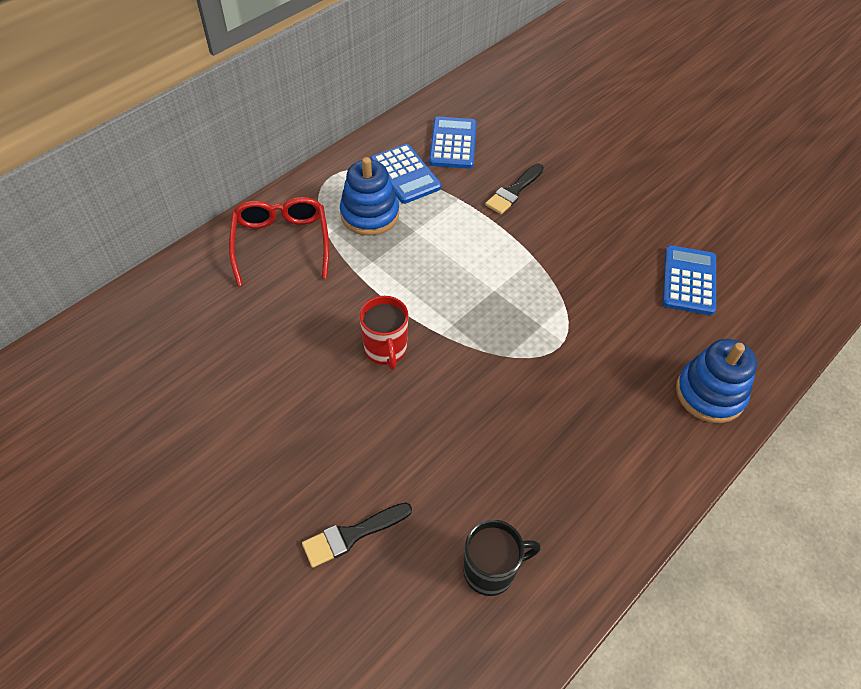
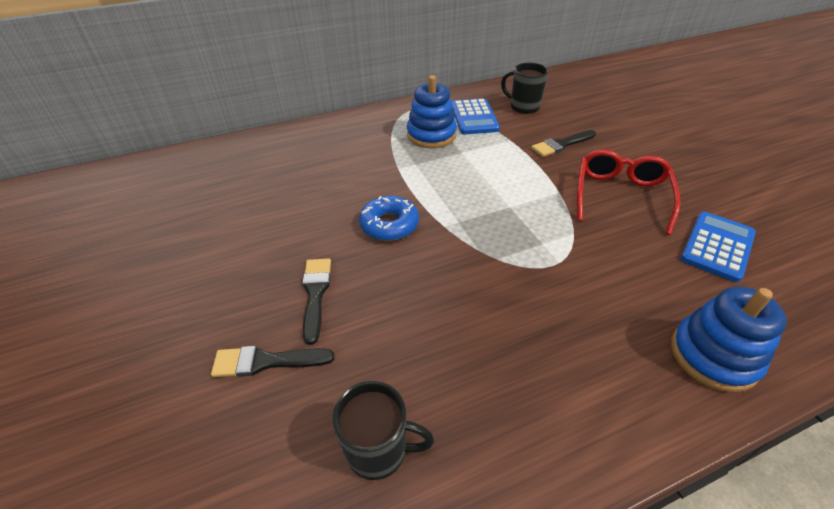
camera: 25 degrees right, 10 degrees down
(281, 243) = (353, 138): red glasses -> red glasses (620, 196)
(356, 452) = (315, 294): none -> black brush
(386, 350) = (389, 224): red mug -> blue donut
(453, 143) = (523, 107): blue calculator -> black mug

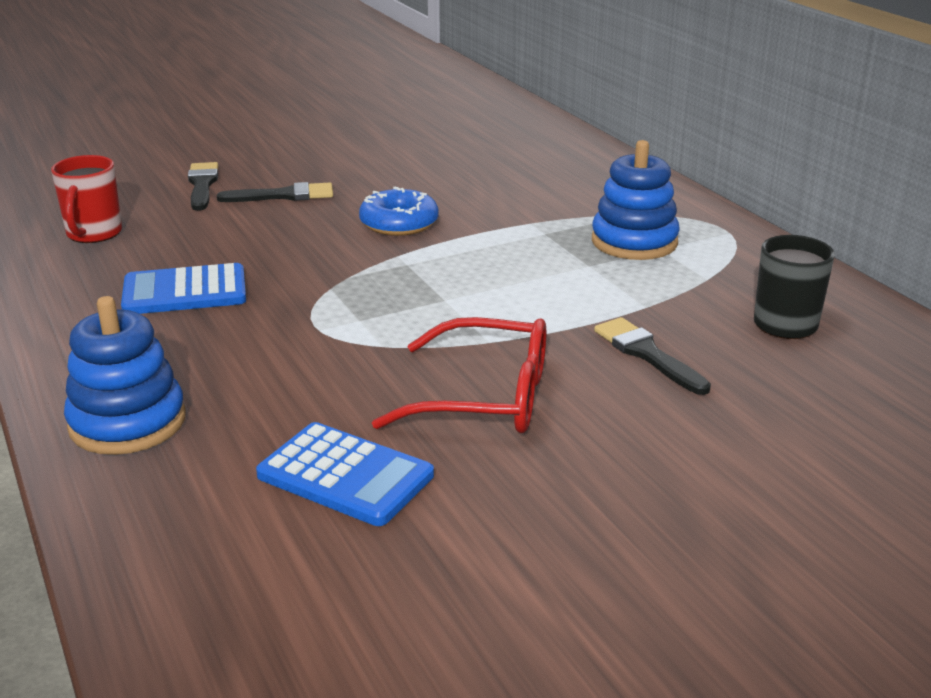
camera: 85 degrees right, 15 degrees down
(378, 450) = (93, 234): black mug -> red mug
(474, 117) = (713, 275): blue calculator -> blue calculator (185, 291)

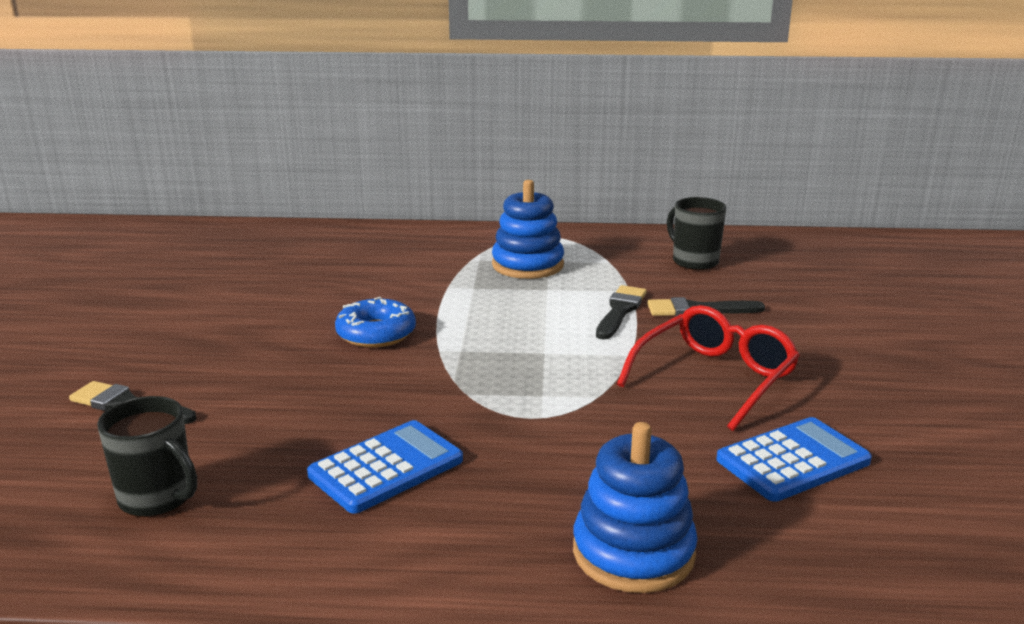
camera: 60 degrees left, 5 degrees down
(93, 234) = (157, 498): red mug -> black mug
(185, 291) = (386, 468): blue calculator -> blue calculator turned 150 degrees counterclockwise
(283, 195) = (231, 369): black brush -> black brush (620, 311)

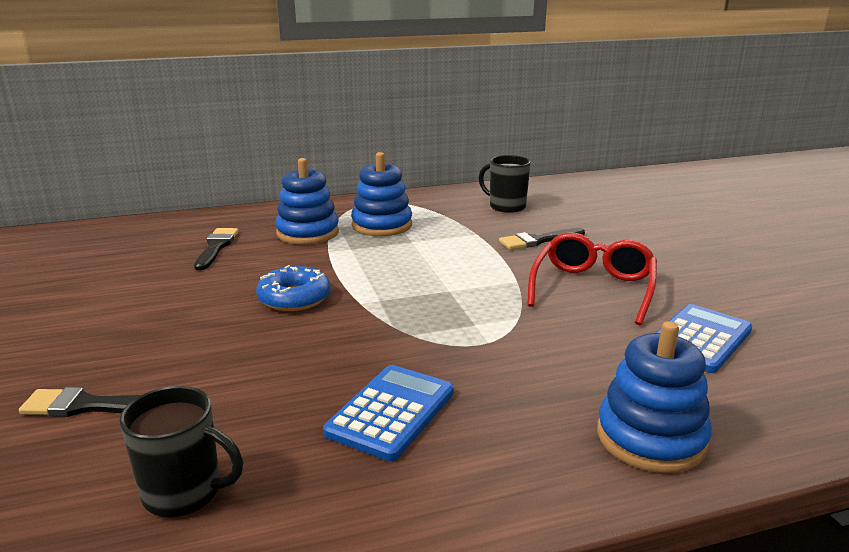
camera: 20 degrees left, 0 degrees up
(440, 262) = (308, 233): none -> blue stacking toy
(620, 311) = (482, 249): black brush -> black brush (216, 247)

